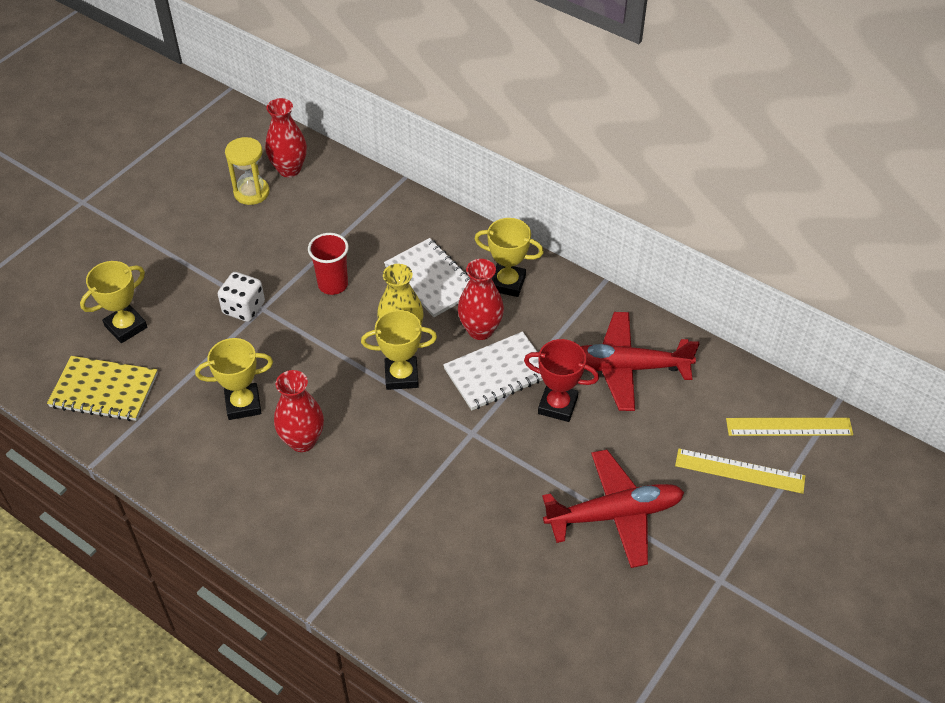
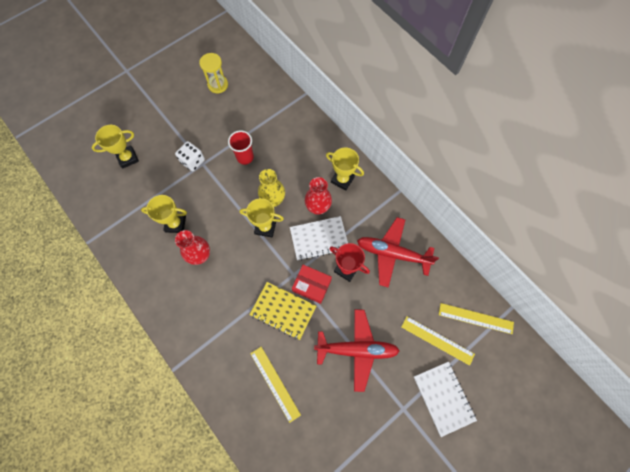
camera: 15 degrees right, 20 degrees up
(104, 391) = (106, 196): yellow notebook -> yellow notebook (283, 311)
(289, 169) = (243, 74): red vase -> none
(432, 279) = (300, 167): white notebook -> white notebook (443, 398)
(494, 596) = (275, 383): none -> yellow ruler
(508, 441) = (311, 285): none -> red box

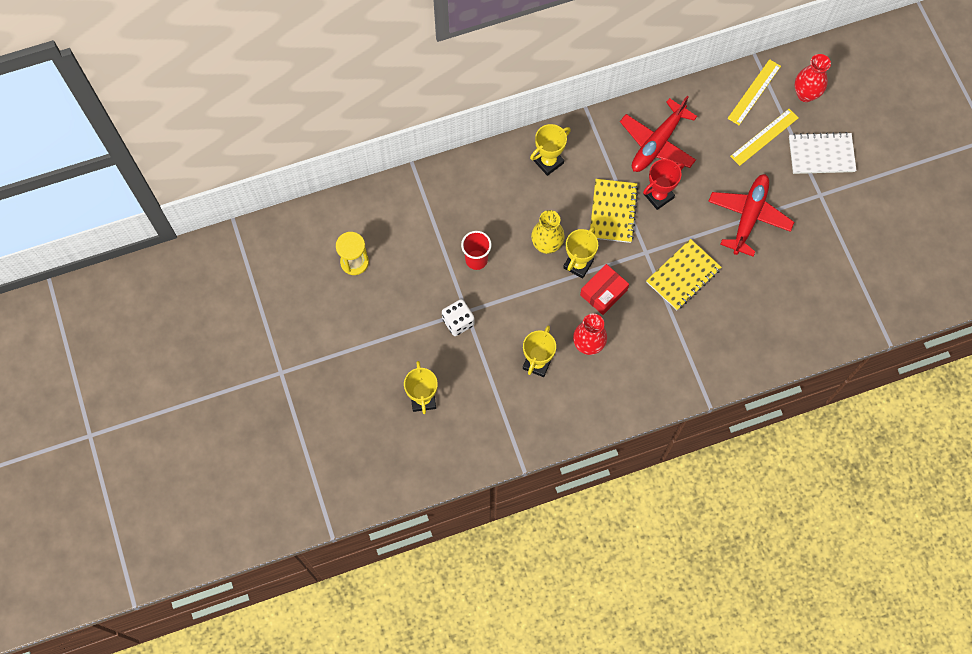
camera: 70 degrees left, 0 degrees up
(275, 383) = (757, 307): yellow ruler -> none
(311, 285) = (665, 237): red box -> red box (603, 292)
(318, 208) = (574, 200): red vase -> red vase (805, 94)
(319, 239) = (613, 212): white notebook -> yellow notebook

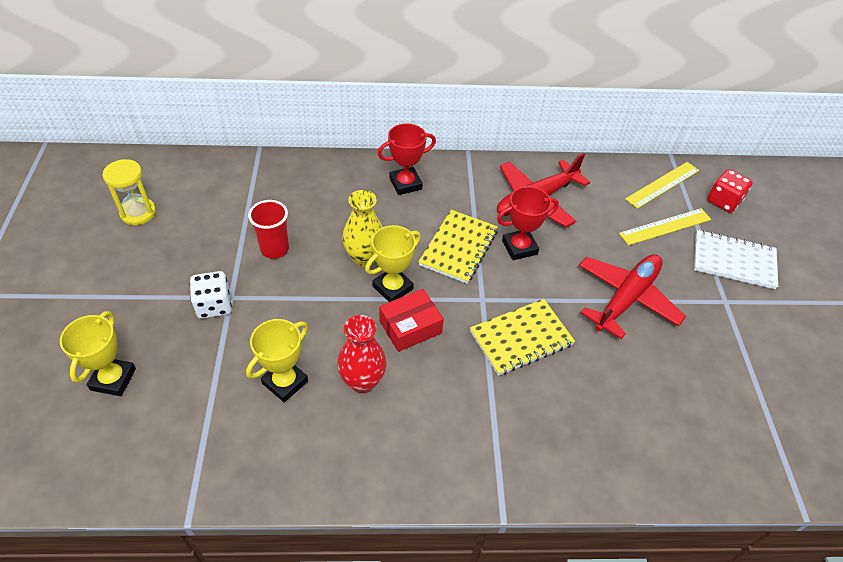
camera: 15 degrees right, 20 degrees down
(548, 162) = (405, 184): yellow trophy -> red trophy
(805, 94) = (723, 201): red vase -> red dice

